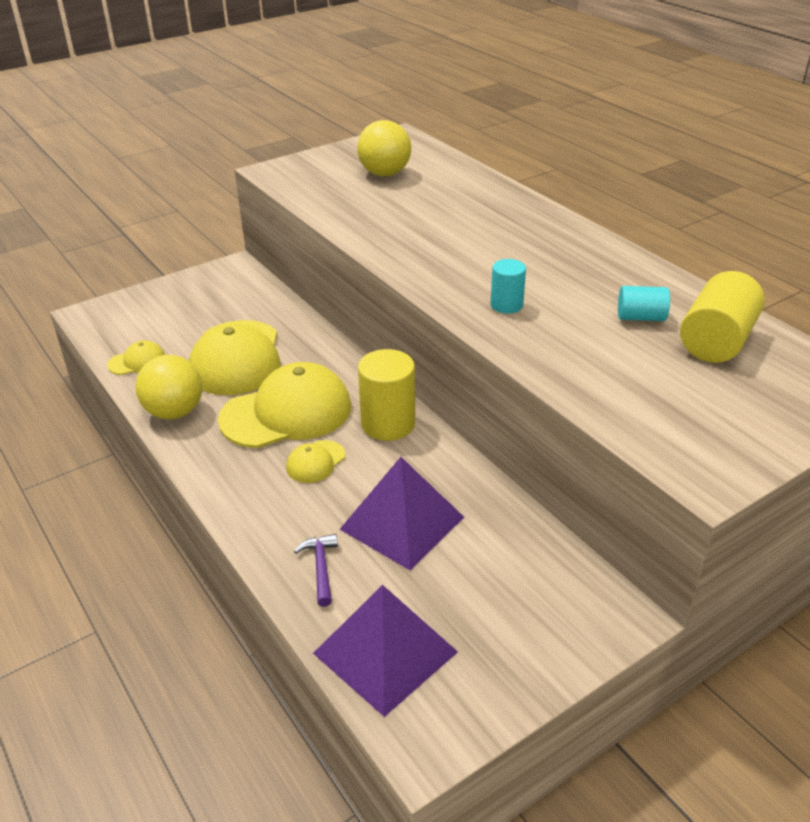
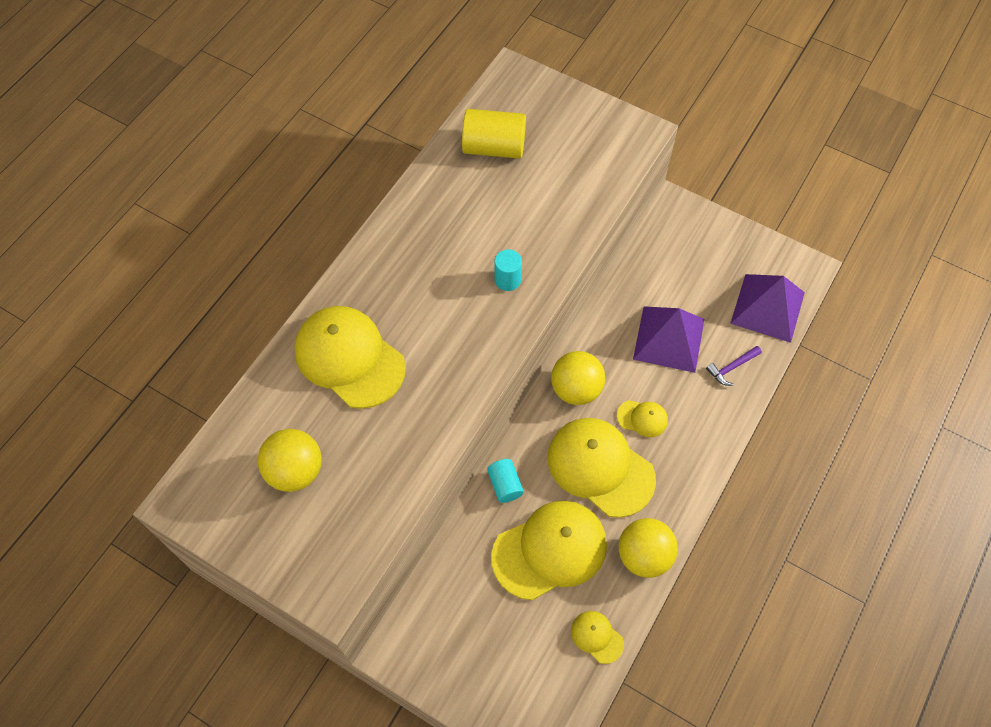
camera: 115 degrees left, 25 degrees up
(388, 424) = (576, 389): yellow cylinder -> yellow ball
(473, 209) = (349, 358): none -> yellow cap
(641, 317) = (483, 194): turquoise cylinder -> turquoise cylinder (505, 485)

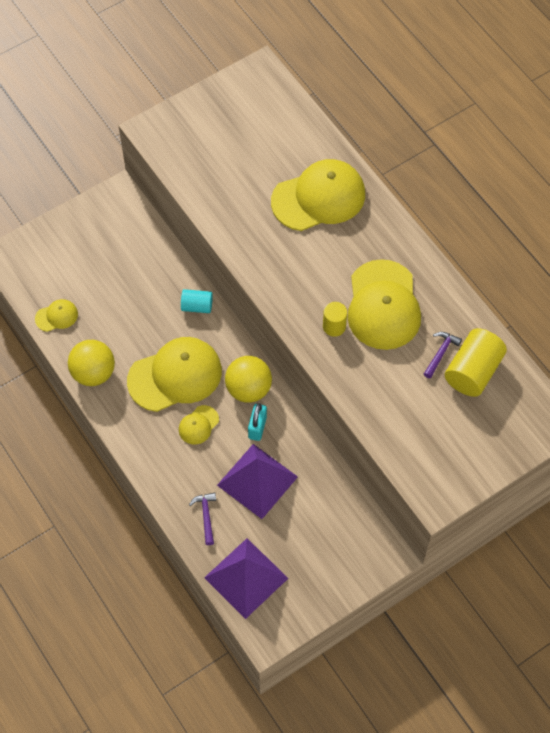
camera: 115 degrees right, 0 degrees up
(295, 471) = (247, 138): yellow ball -> none
(488, 179) = (440, 353): none -> purple hammer
(507, 280) = (334, 326): turquoise cylinder -> yellow cylinder
(550, 550) = (132, 314): yellow cap -> yellow cap (383, 305)
(613, 363) = (257, 427): none -> turquoise padlock

